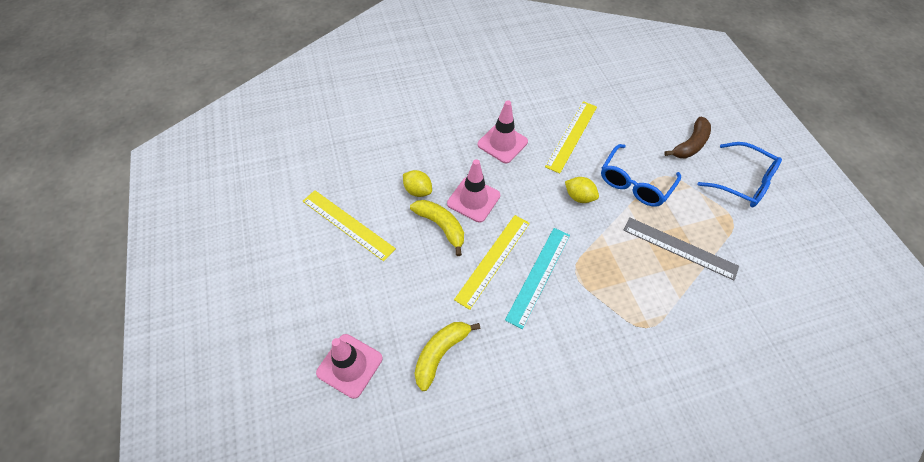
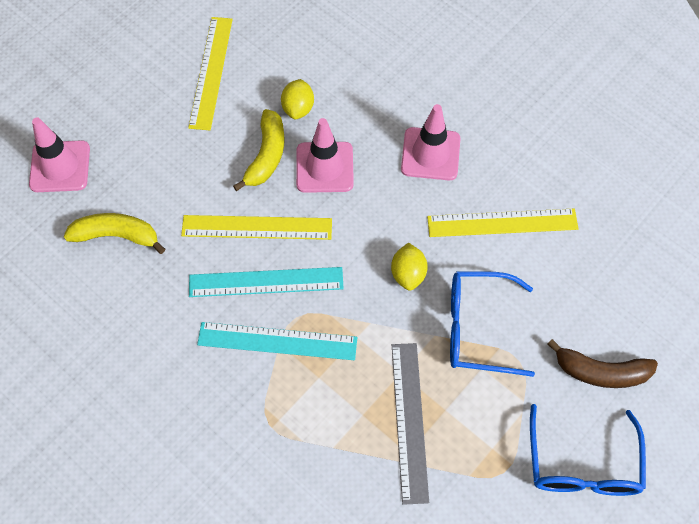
camera: 60 degrees right, 5 degrees up
(587, 291) = (277, 341): none -> turquoise ruler

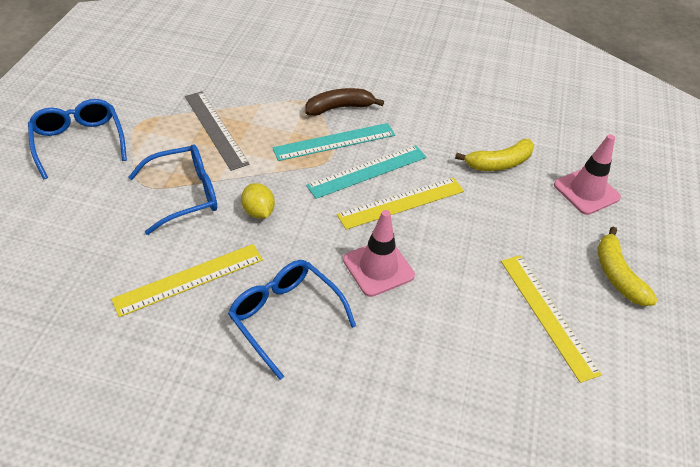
camera: 150 degrees right, 15 degrees down
(266, 156) = (435, 258): yellow banana -> yellow banana (617, 275)
(298, 108) = (439, 312): yellow lemon -> none
(430, 154) = (285, 317): pink traffic cone -> blue glasses
(601, 372) = (72, 198): brown banana -> brown banana (339, 108)

